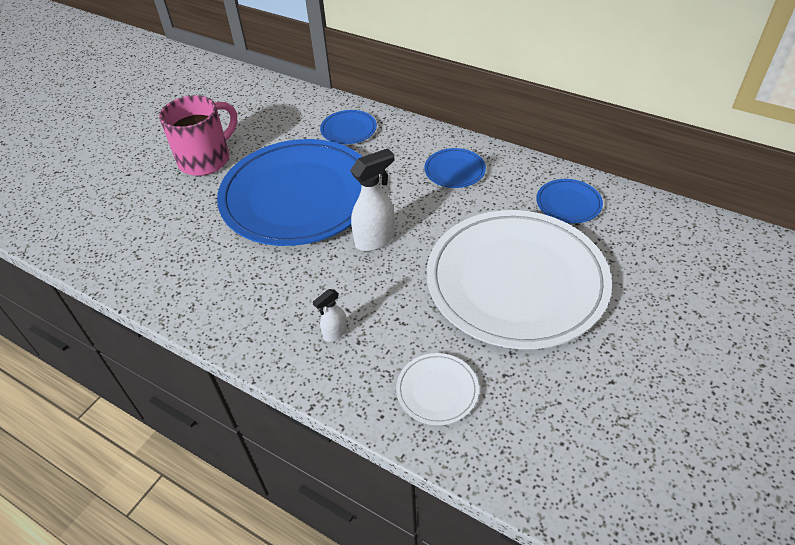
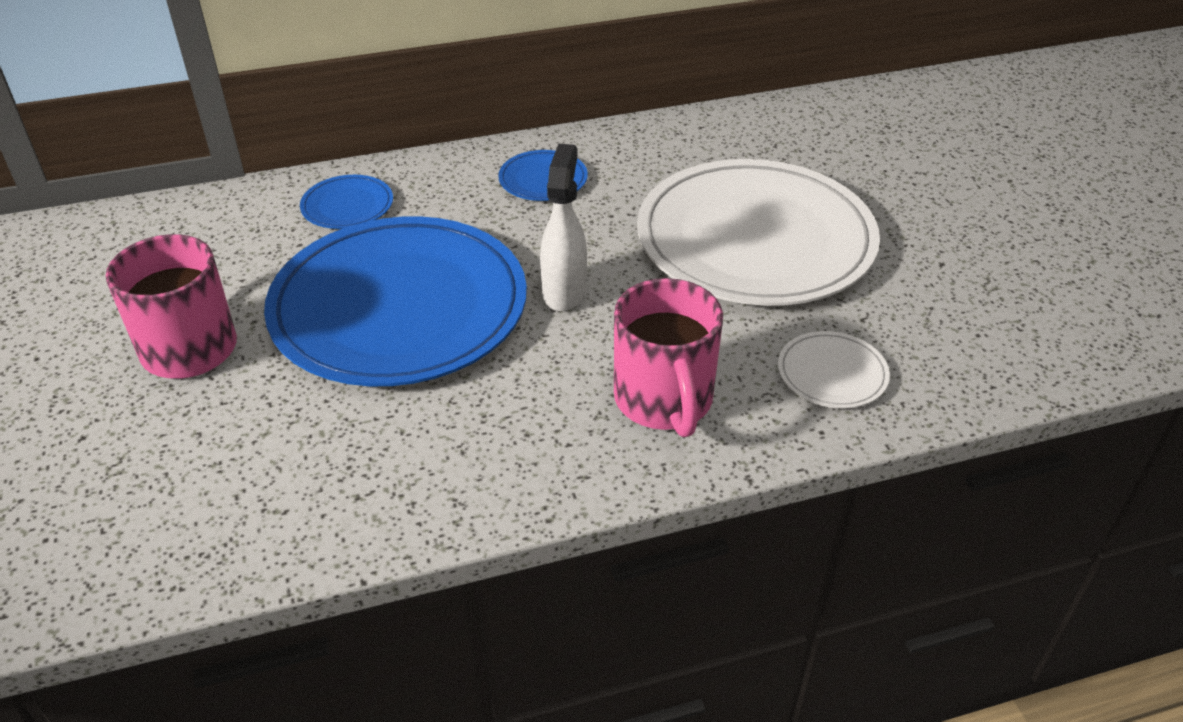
camera: 50 degrees left, 5 degrees down
(334, 333) = (664, 401): white spray bottle -> pink mug
(568, 203) = (698, 147): blue plate -> none

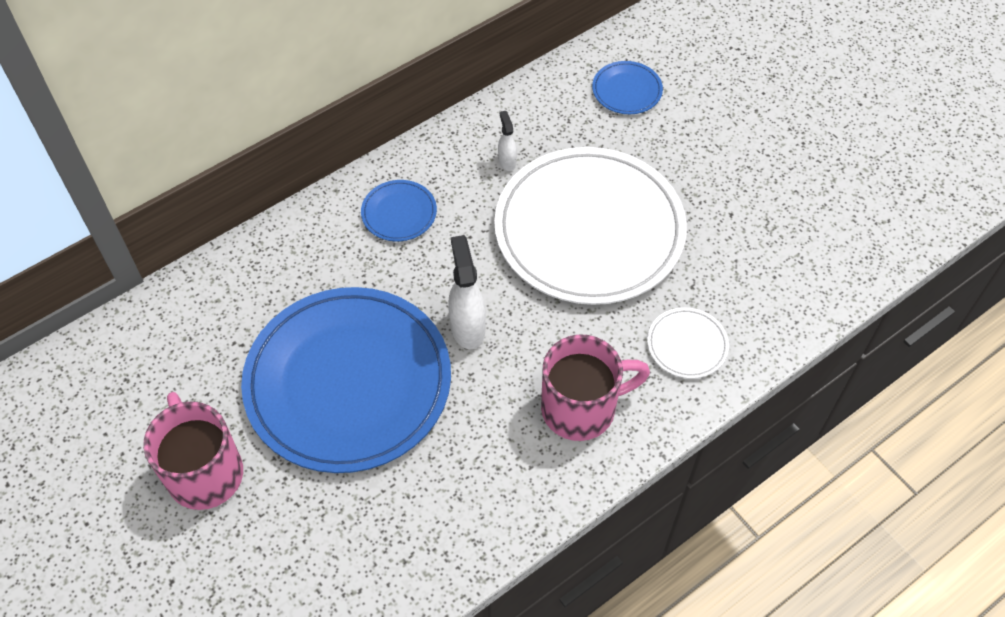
camera: 20 degrees left, 15 degrees up
(347, 206) = (251, 289): blue plate -> blue plate (627, 90)
(664, 401) = (581, 408): pink mug -> pink mug turned 75 degrees counterclockwise
(687, 163) = (507, 161): none -> white spray bottle

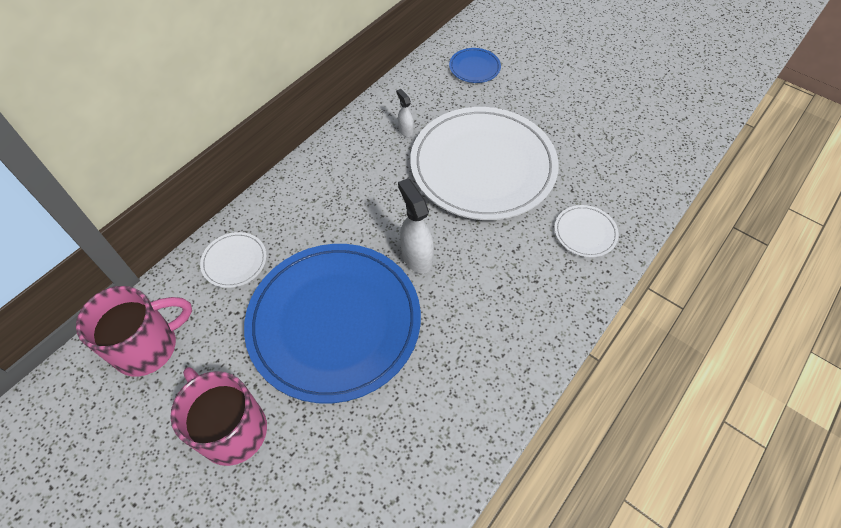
camera: 15 degrees left, 0 degrees up
(254, 283) = (234, 261): none -> white plate
(399, 213) = (336, 184): blue plate -> none
(581, 408) = (525, 298): pink mug -> pink mug (148, 346)

